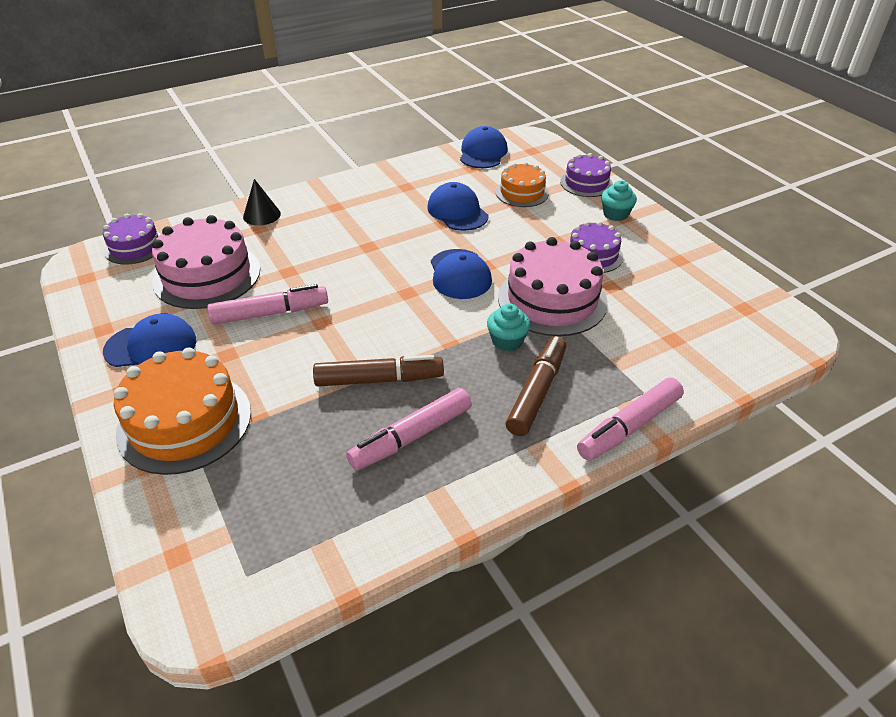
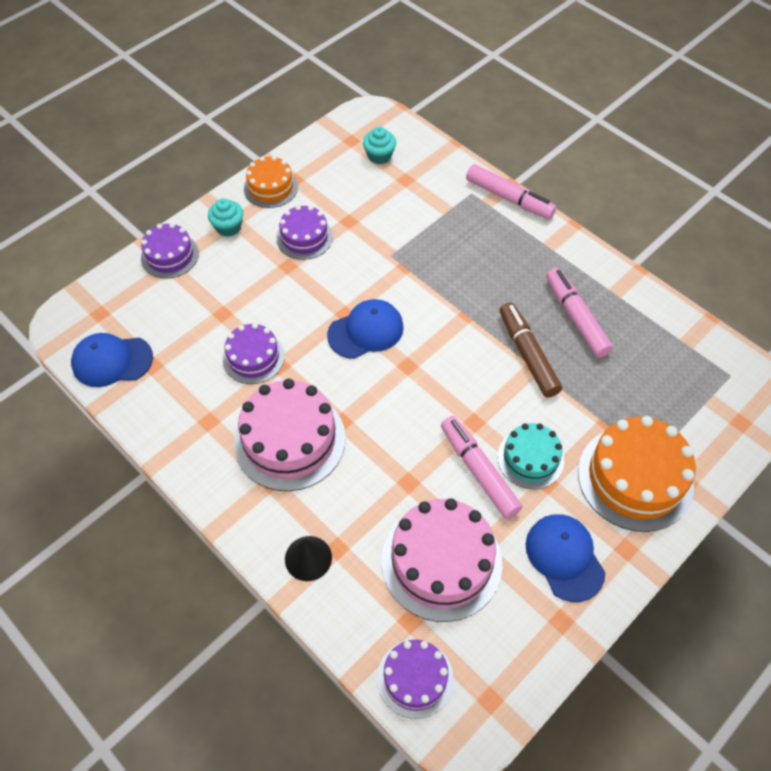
camera: 105 degrees left, 15 degrees up
(259, 349) = (530, 458): none -> turquoise cake
(411, 437) = (576, 317): pink marker -> pink marker turned 150 degrees counterclockwise
(457, 211) = (253, 357): blue cap -> purple cake
(507, 341) = (447, 279): turquoise cupcake -> turquoise cupcake (379, 156)
(522, 192) = (201, 307): orange cake -> orange cake (270, 187)
(537, 392) = (497, 252): brown marker -> none
(552, 300) = (381, 257): pink cake -> pink cake (289, 440)

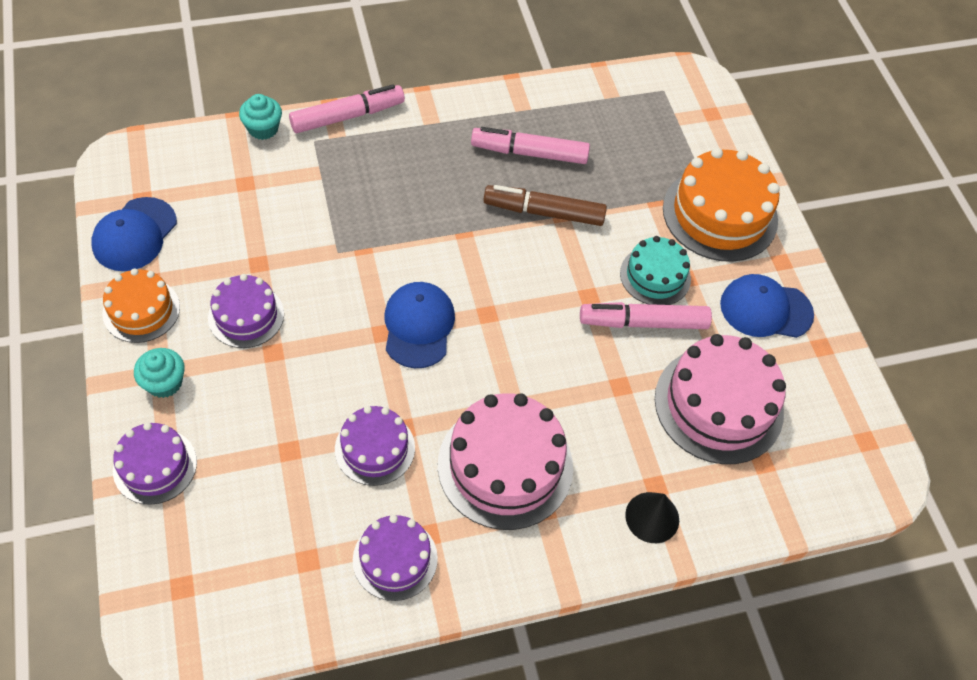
camera: 65 degrees left, 0 degrees up
(112, 361) = (268, 603): blue cap -> blue cap (134, 234)
(379, 156) = (190, 186): turquoise cupcake -> turquoise cupcake (263, 128)
(415, 678) = (820, 489): purple cake -> purple cake (395, 559)

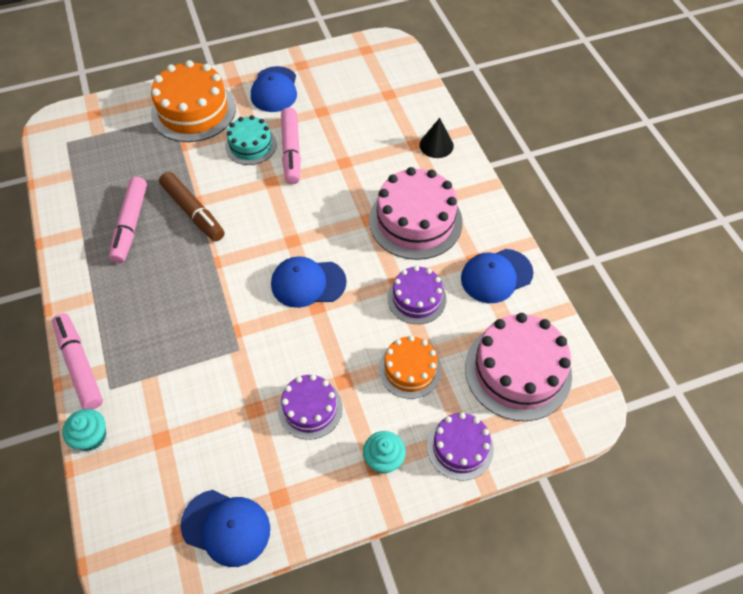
camera: 90 degrees left, 0 degrees up
(141, 310) = (312, 497): orange cake -> orange cake (409, 369)
(395, 559) = (496, 276): purple cake -> blue cap
(543, 212) = (193, 212): brown marker -> brown marker turned 45 degrees counterclockwise
(718, 405) = (351, 113): pink cake -> pink cake (518, 371)

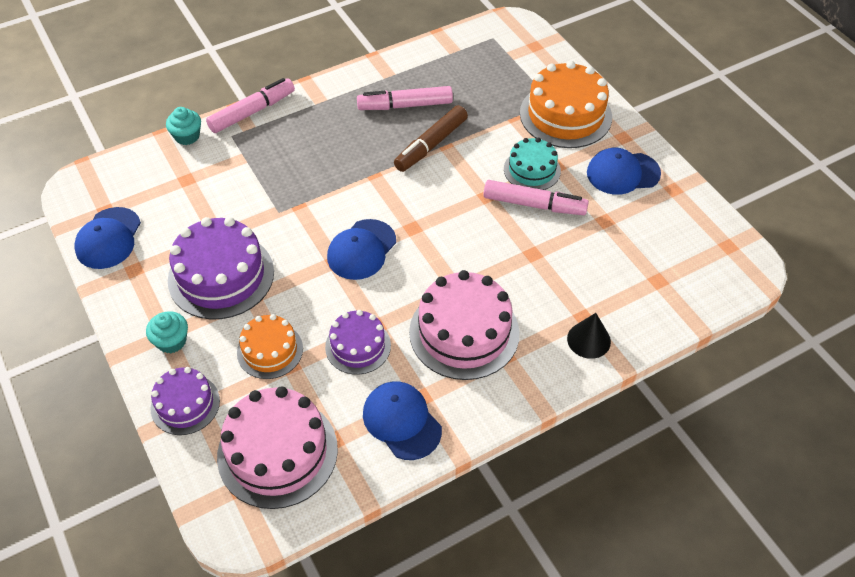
camera: 80 degrees right, 5 degrees down
(291, 151) = (534, 205): pink marker -> pink marker turned 150 degrees counterclockwise
(308, 283) = (361, 250): blue cap -> blue cap turned 135 degrees counterclockwise
(310, 408) = (221, 276): purple cake -> purple cake, size x1.69

